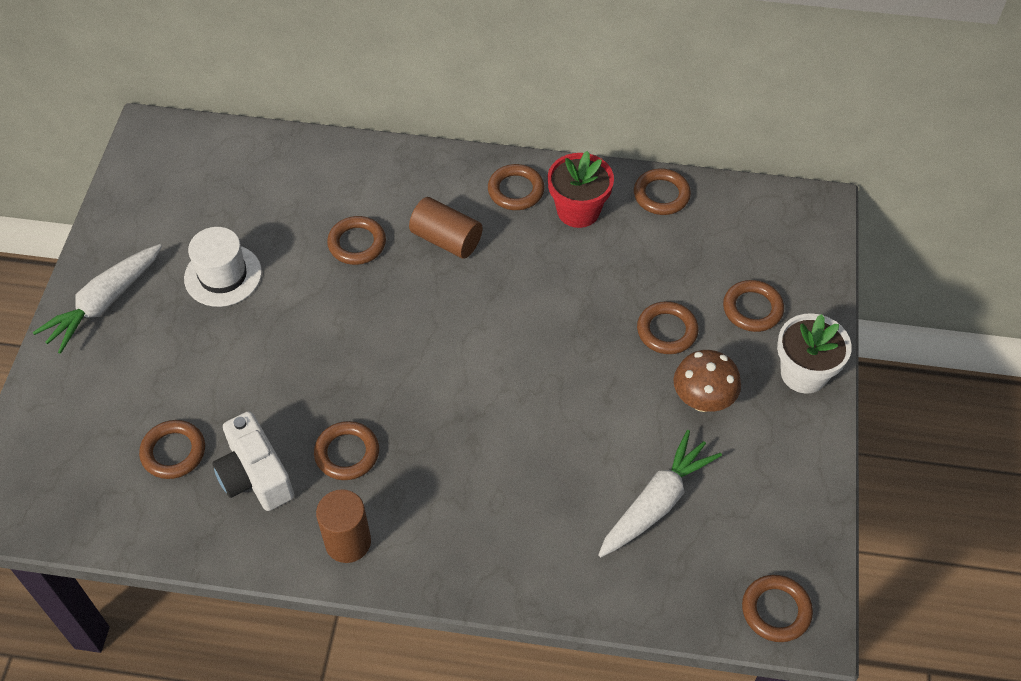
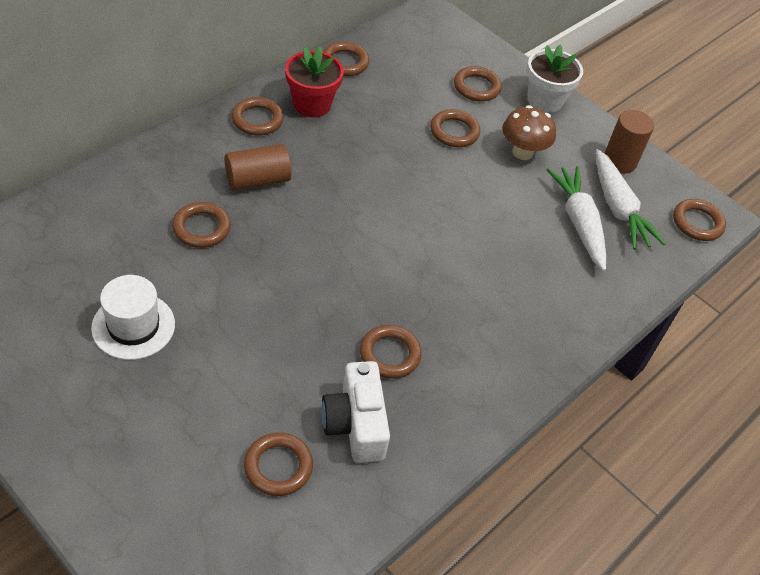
camera: 60 degrees left, 5 degrees down
(104, 303) = (64, 425): white carrot -> white carrot (618, 208)
(255, 475) = (355, 424): white camera -> white camera turned 75 degrees clockwise
(348, 542) = (468, 402): brown cylinder -> brown cylinder (619, 162)

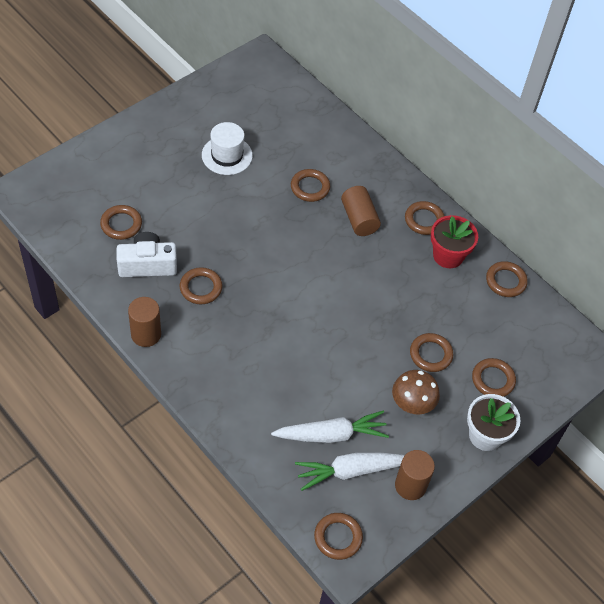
camera: 95 degrees right, 5 degrees up
(478, 419) = (146, 334): none -> brown cylinder

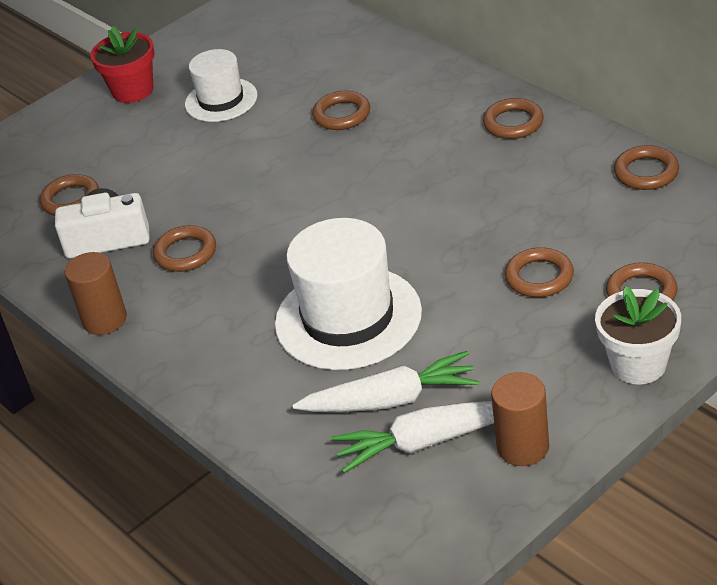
camera: 10 degrees right, 15 degrees down
(307, 364) = (348, 318): none -> white hat
(338, 537) = (410, 533): brown ring -> none
(359, 219) = (416, 137): brown cylinder -> none
(412, 404) = (516, 343): brown mushroom -> none
(448, 255) = (554, 157): red flower pot -> red flower pot (133, 91)

